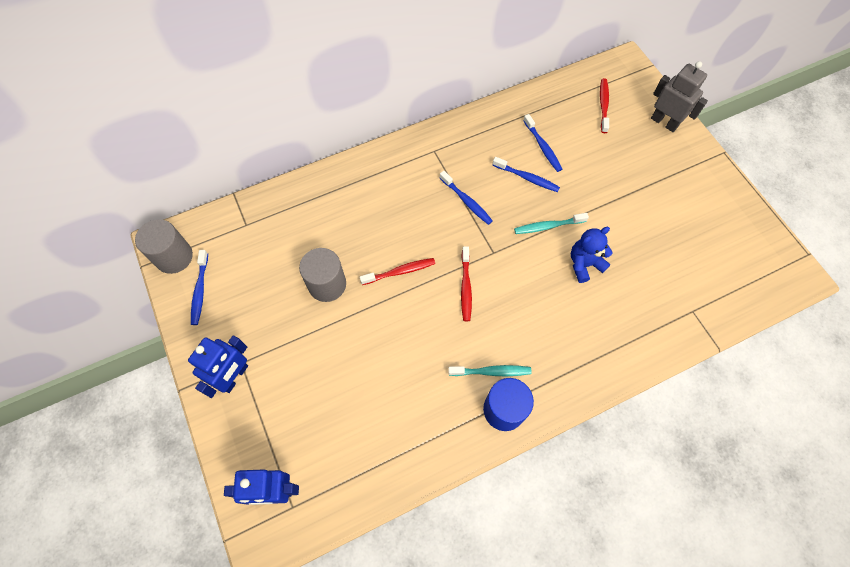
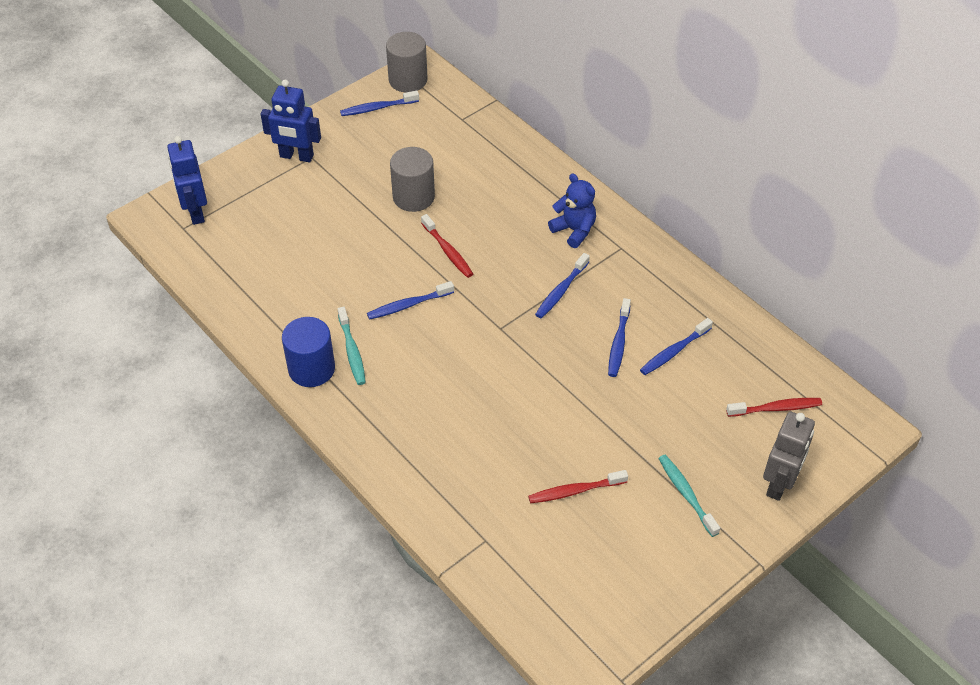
camera: 75 degrees right, 15 degrees down
(451, 315) = (408, 305): none -> blue toothbrush
(465, 287) = (447, 311): red toothbrush -> red toothbrush (575, 491)
(548, 226) = (555, 374): turquoise toothbrush -> turquoise toothbrush (686, 494)
(584, 264) = (514, 418): blue teddy bear -> blue teddy bear (574, 230)

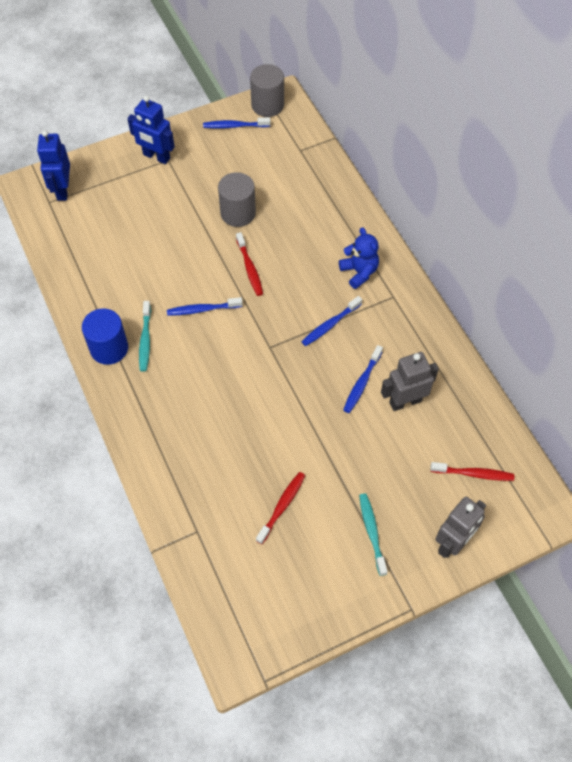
camera: 15 degrees right, 10 degrees up
(575, 491) = (282, 506): red toothbrush -> red toothbrush turned 120 degrees clockwise
(674, 351) = (405, 401): blue toothbrush -> grey robot

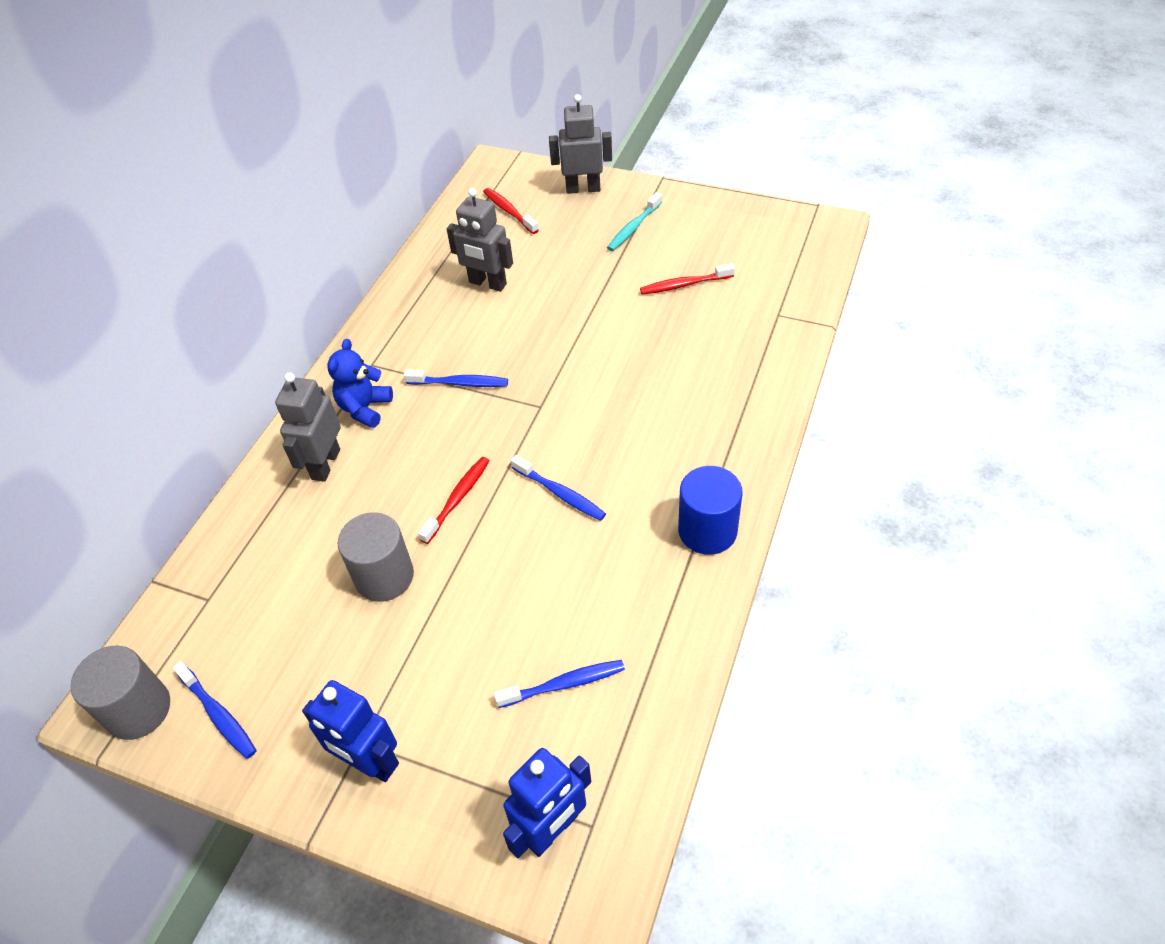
camera: 130 degrees left, 10 degrees down
(145, 340) = (657, 508): turquoise toothbrush -> none
(156, 157) = (369, 763): blue robot -> blue robot turned 135 degrees clockwise
(336, 233) = (325, 464): none -> grey robot
(362, 383) = (501, 320): blue toothbrush -> blue toothbrush (564, 684)

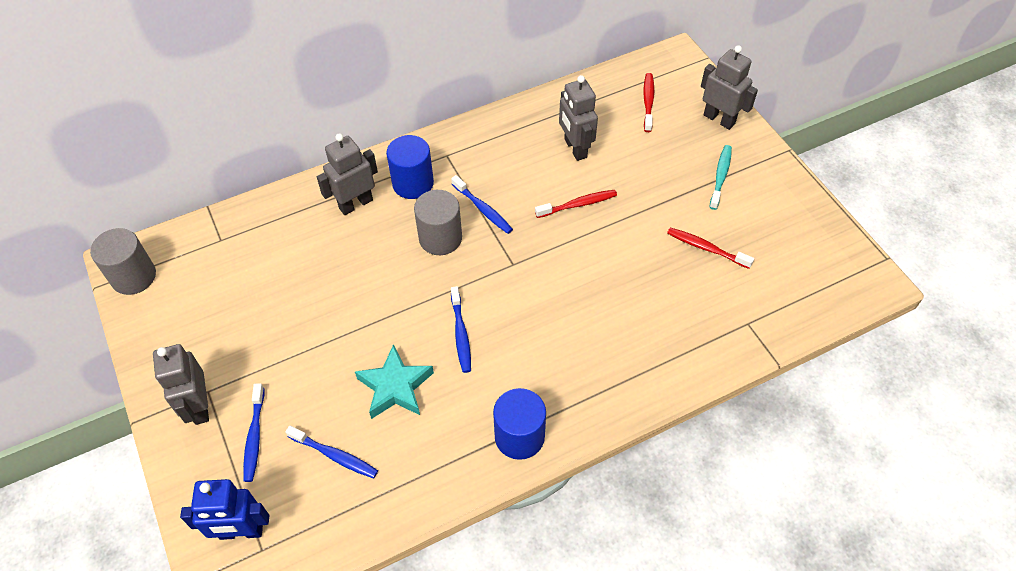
camera: 40 degrees right, 5 degrees up
(218, 715) = (162, 313): blue toothbrush -> blue toothbrush (254, 437)
(365, 408) = (413, 183): blue teddy bear -> blue cylinder
(369, 763) = (199, 406): blue robot -> grey robot
(384, 576) = (314, 303): grey cylinder -> grey cylinder (440, 238)
(458, 499) = (401, 287): red toothbrush -> red toothbrush (578, 204)
(551, 581) = (395, 387): none -> turquoise star
(633, 228) = (720, 176): turquoise toothbrush -> turquoise toothbrush turned 120 degrees clockwise

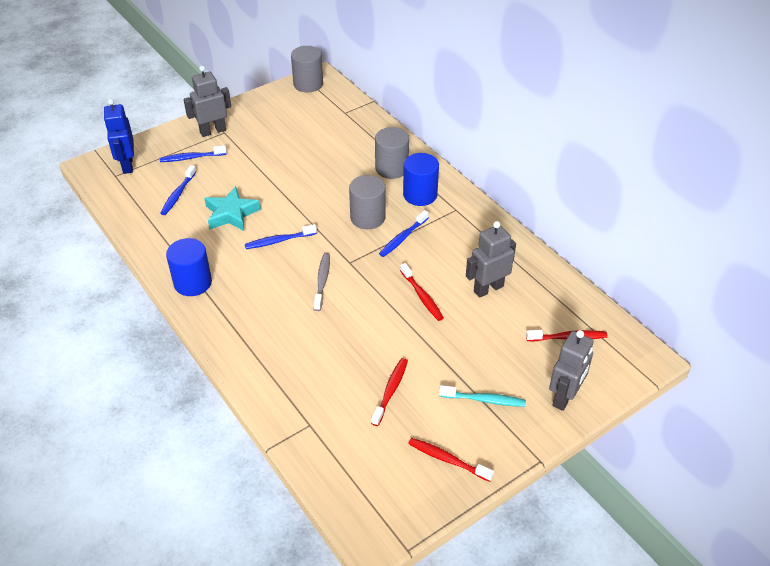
camera: 80 degrees right, 10 degrees down
(355, 204) = (391, 168): grey robot -> grey cylinder
(540, 294) = (322, 281): none -> grey toothbrush
(789, 215) = (447, 459): none -> red toothbrush

